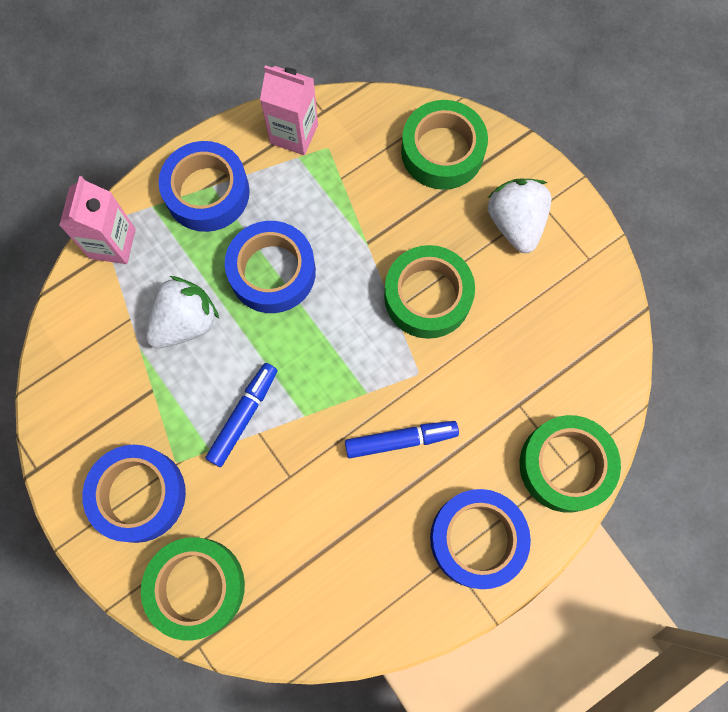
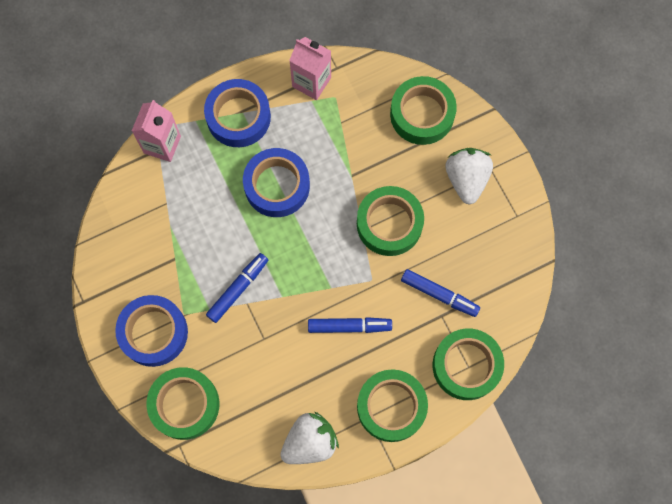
camera: 10 degrees right, 0 degrees up
(185, 322) = (207, 213): white strawberry -> white strawberry (310, 442)
(477, 539) = (391, 407): blue tape -> green tape
(510, 377) = (439, 294): none -> blue marker

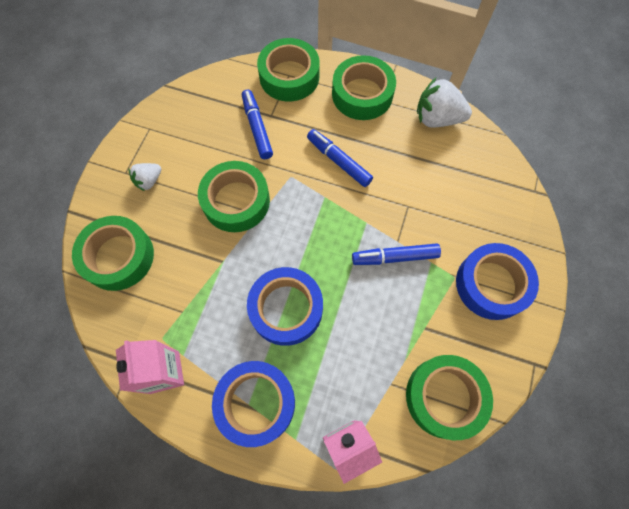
camera: 135 degrees left, 5 degrees down
(185, 404) = (508, 213): green tape -> green tape (444, 397)
(466, 179) = (149, 181): white strawberry -> white strawberry, size x0.56

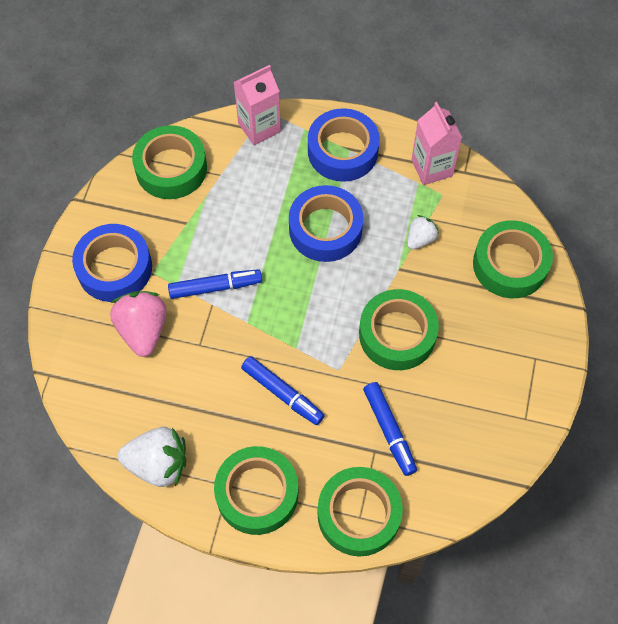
camera: 175 degrees right, 5 degrees down
(149, 181) = (504, 350): white strawberry -> white strawberry (420, 239)
(458, 222) = (143, 330): none -> pink strawberry

